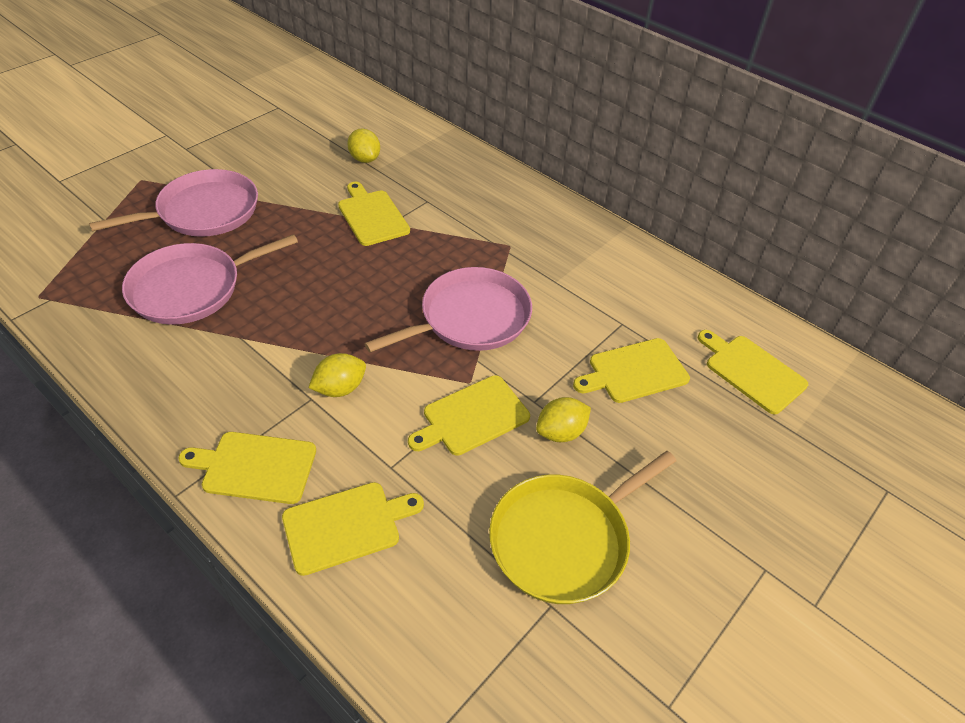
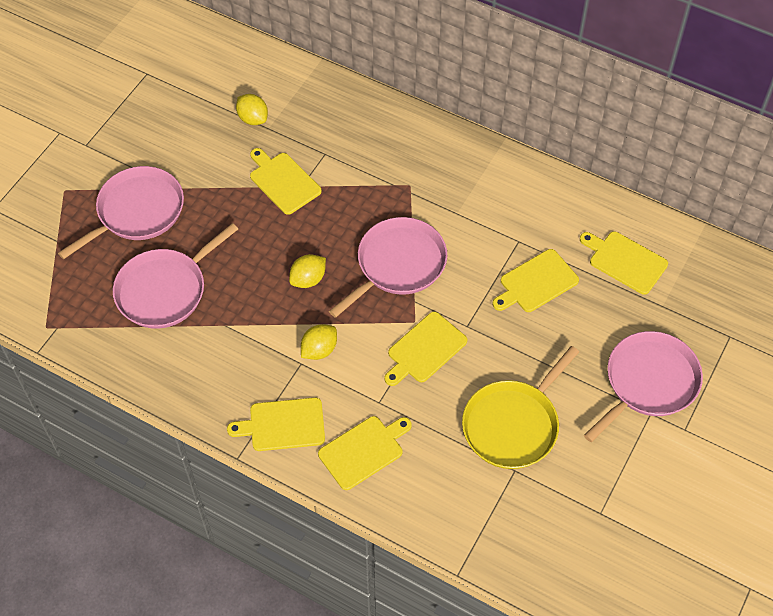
camera: 10 degrees left, 10 degrees up
(560, 432) = (492, 346): yellow lemon -> yellow lemon (308, 279)
(766, 526) = (648, 382): none -> pink pan

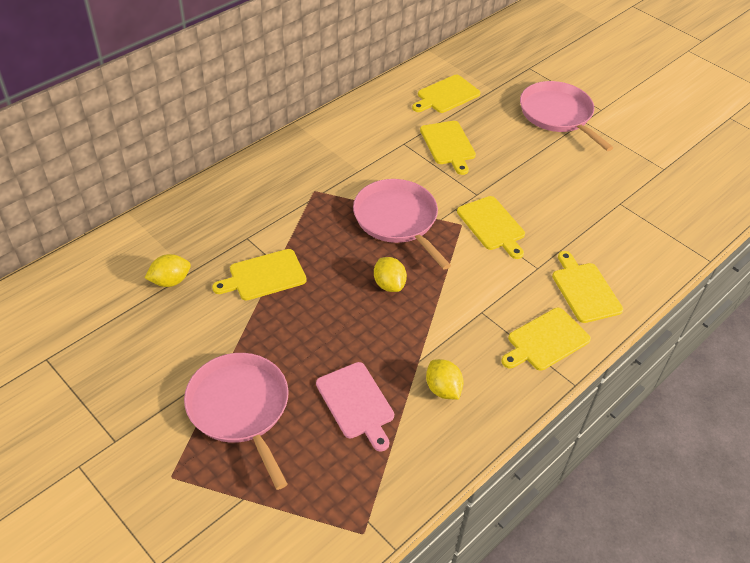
camera: 75 degrees left, 10 degrees down
(165, 290) = (356, 403): pink pan -> pink cutting board
(283, 425) = (546, 341): yellow cutting board -> yellow cutting board turned 45 degrees clockwise
(319, 350) = (471, 295): yellow lemon -> yellow lemon (443, 389)
(513, 424) = (578, 193): yellow pan -> none

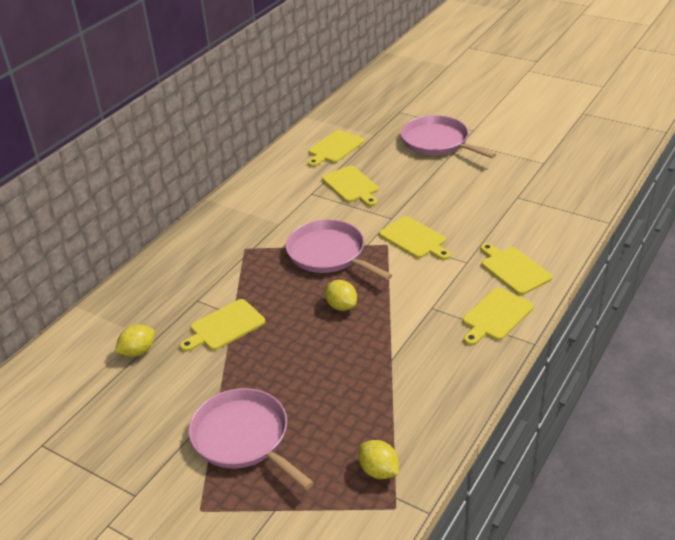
camera: 10 degrees left, 10 degrees down
(356, 403) = (349, 406): pink cutting board -> none
(443, 389) = (421, 376): yellow lemon -> yellow lemon (379, 471)

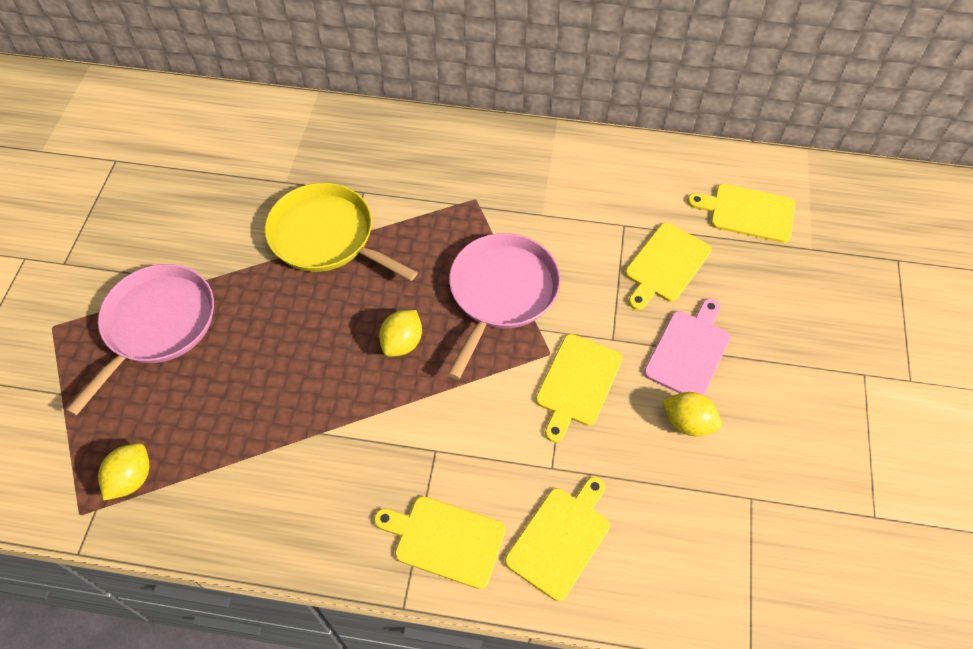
camera: 65 degrees right, 20 degrees up
(138, 351) = (263, 176): yellow lemon -> yellow lemon (688, 422)
(224, 326) = (326, 237): yellow cutting board -> yellow pan
(416, 193) = (689, 351): none -> pink cutting board
(437, 142) = (843, 339): pink pan -> none

